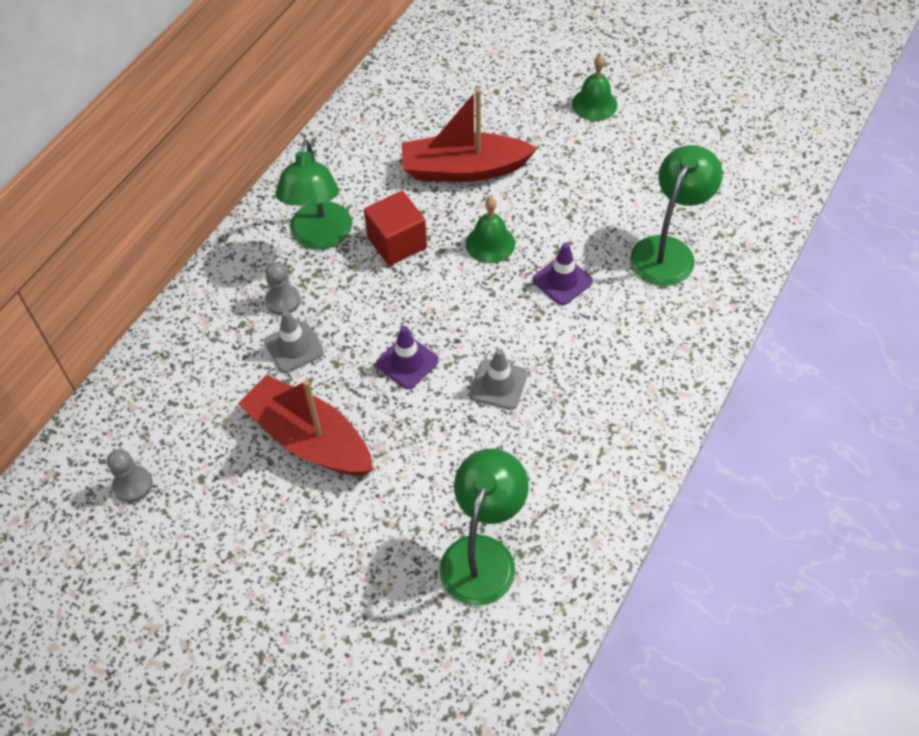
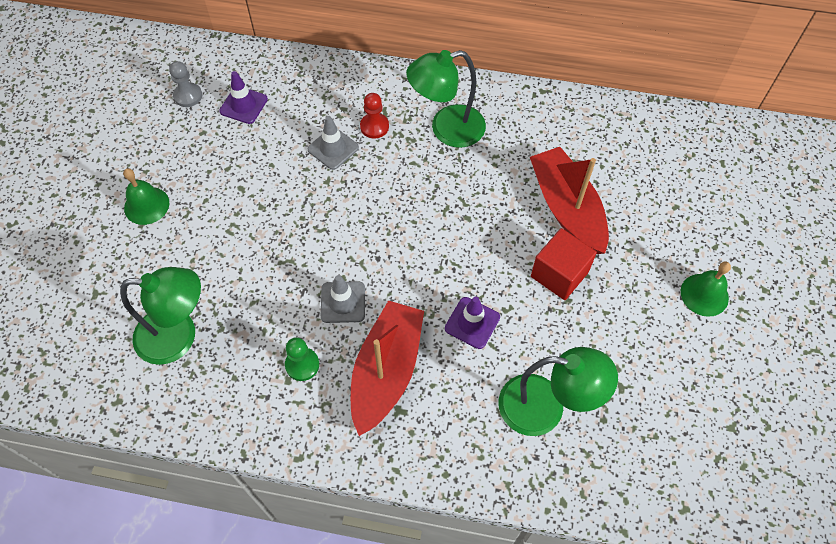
camera: 70 degrees right, 5 degrees up
(283, 300) = (374, 126): grey pawn -> red pawn
(309, 439) = (253, 186): red boat -> red boat (386, 371)
(397, 242) = (463, 184): red cube -> red cube (559, 274)
(407, 362) = (344, 229): purple traffic cone -> purple traffic cone (243, 105)
(490, 243) = (491, 253): green bell -> green bell (146, 205)
(559, 438) = (302, 365): none -> green pawn

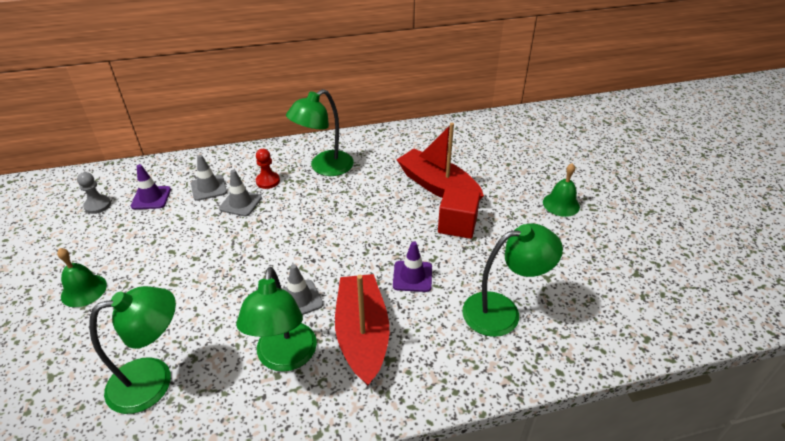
camera: 25 degrees left, 20 degrees down
(302, 365) = (285, 358): green pawn -> green lamp
(307, 113) = (209, 188): none -> grey traffic cone

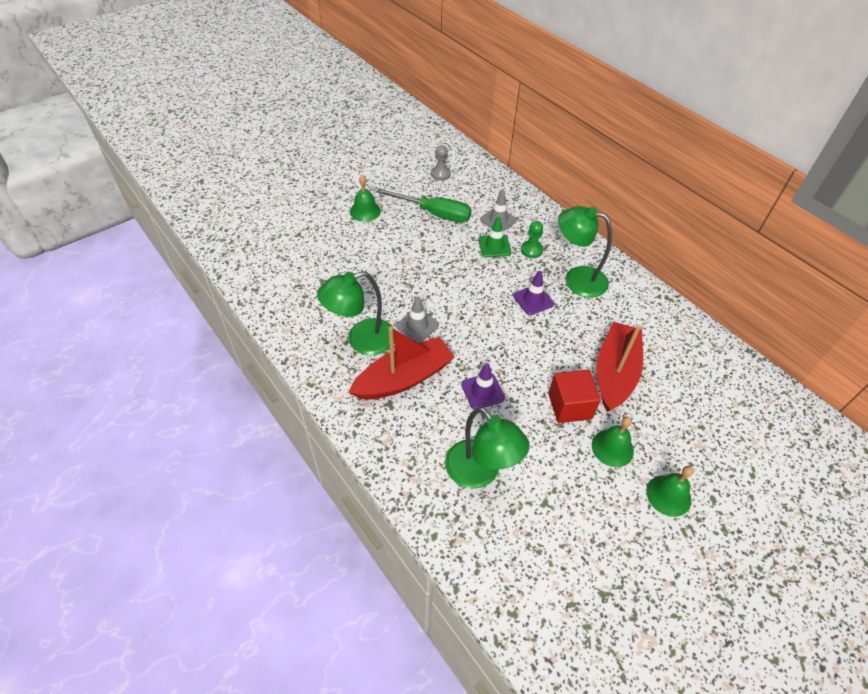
camera: 65 degrees right, 10 degrees up
(151, 198) = (466, 195): purple traffic cone -> purple traffic cone (533, 300)
(152, 231) = (434, 213): none -> green screwdriver
(153, 380) = (315, 281): green lamp -> none
(240, 203) = (494, 246): grey traffic cone -> green traffic cone
(268, 181) = (531, 250): red pawn -> green pawn
(508, 216) = (612, 448): none -> green bell

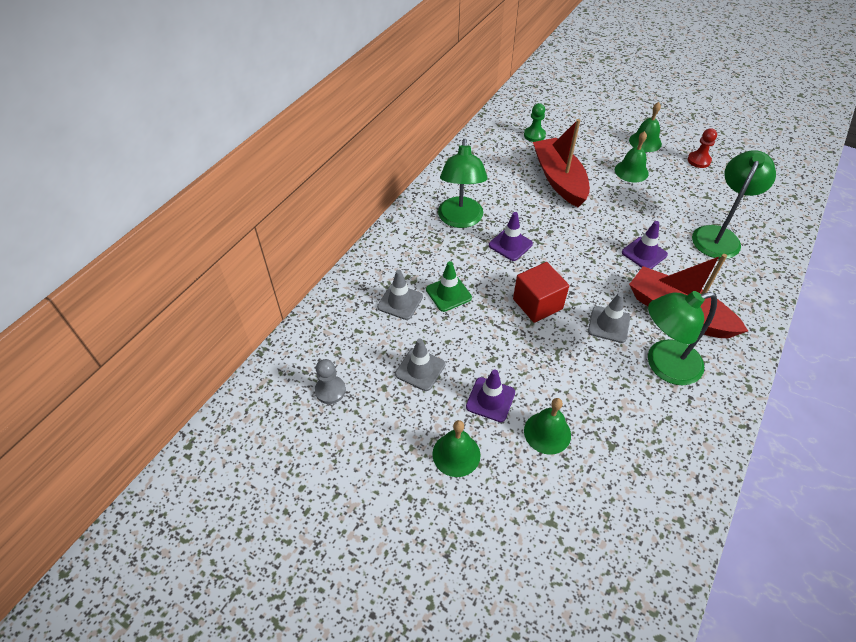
camera: 110 degrees left, 0 degrees up
(352, 254) = (547, 432): none -> green bell
(361, 340) = (663, 365): green lamp -> green lamp turned 120 degrees clockwise
(392, 237) = (490, 399): none -> purple traffic cone
(434, 213) = (420, 369): green screwdriver -> grey traffic cone
(531, 250) = (437, 261): green pawn -> green pawn (534, 135)
(570, 406) = (613, 199): red cube -> red cube (537, 304)
(614, 373) = (559, 179): red boat -> red boat turned 75 degrees clockwise
(616, 537) = (698, 160): none -> red pawn

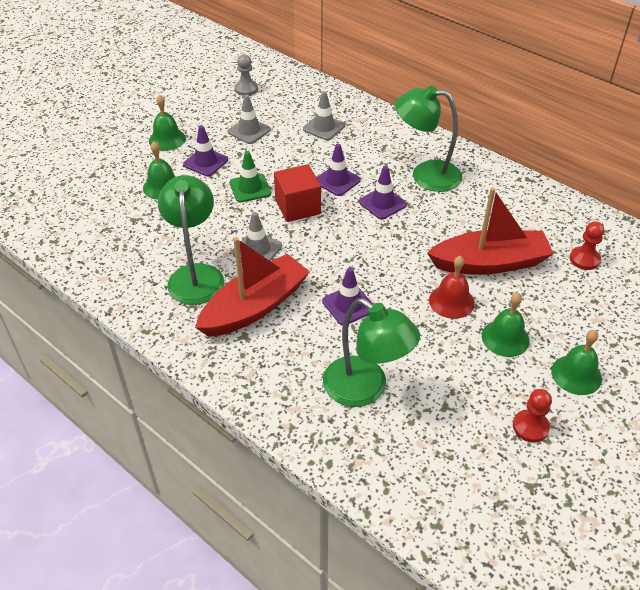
camera: 100 degrees right, 5 degrees down
(448, 293) = (326, 155): green traffic cone -> green traffic cone (250, 188)
(488, 279) = (337, 181): none -> purple traffic cone
(534, 135) = (584, 259): green pawn -> red pawn
(610, 197) = (451, 301): none -> red bell

